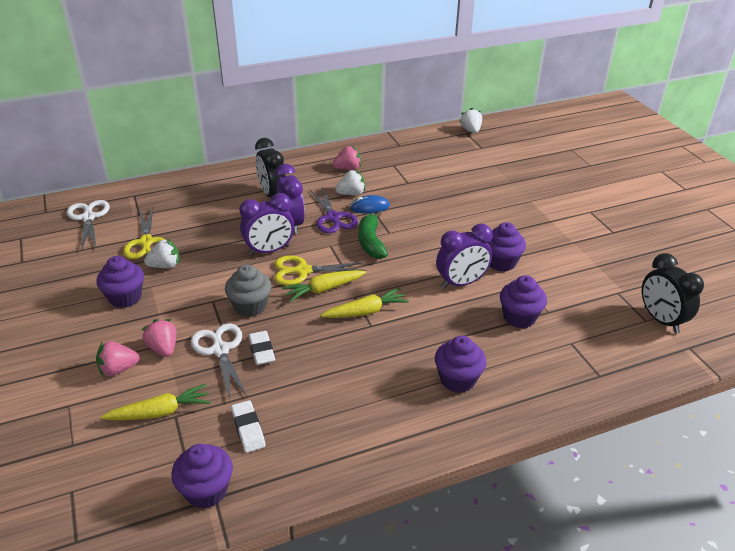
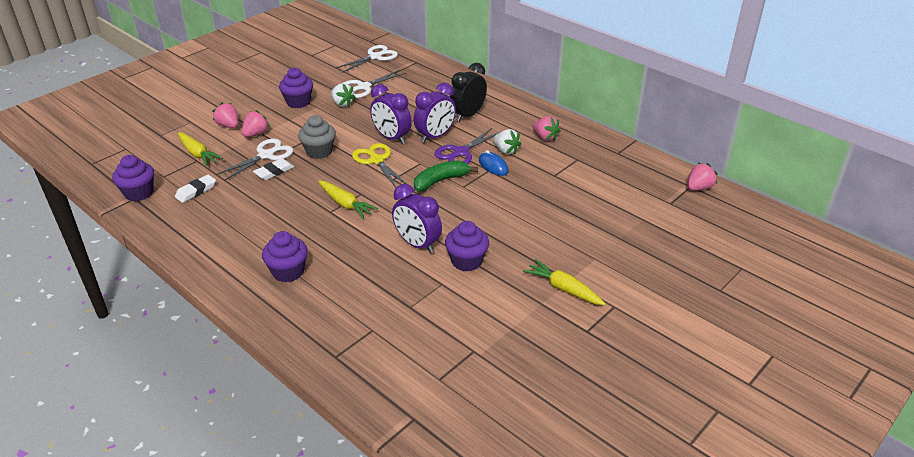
camera: 65 degrees right, 0 degrees up
(146, 242) = (363, 87): yellow scissors -> white scissors
(324, 289) = (360, 177): yellow carrot -> yellow carrot (563, 289)
(471, 130) = (698, 188): white strawberry -> pink strawberry
(519, 317) = (389, 290): purple cupcake -> none
(660, 320) = (446, 390): black clock -> none

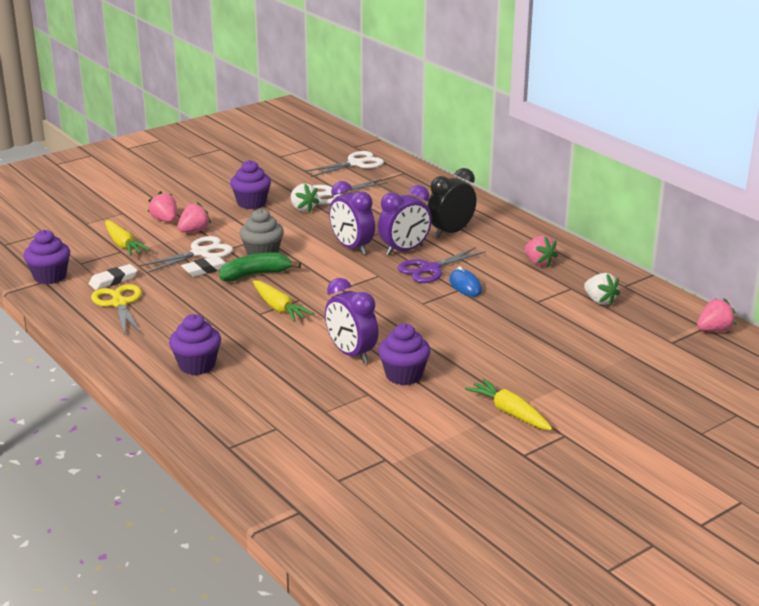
camera: 10 degrees right, 10 degrees down
(376, 160) = (327, 268): yellow scissors -> yellow scissors (119, 303)
(440, 181) = (397, 295): green banana -> green banana (255, 275)
(506, 151) = (485, 272): white strawberry -> white strawberry (599, 301)

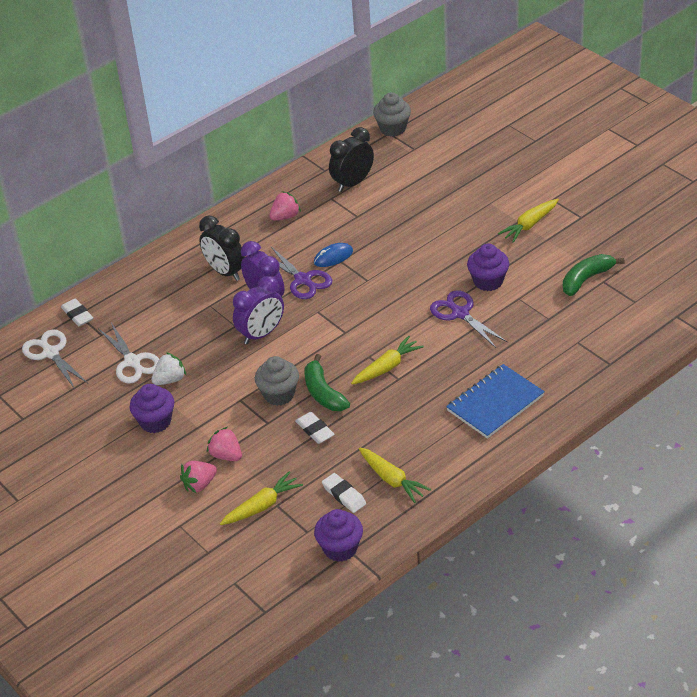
camera: 90 degrees left, 15 degrees up
(119, 303) = (392, 479): yellow scissors -> yellow carrot
(197, 365) = (495, 403): purple cupcake -> blue notebook
(200, 253) = (278, 441): white scissors -> none
(351, 354) = (460, 313): purple clock -> purple scissors
(392, 446) = (586, 279): none -> green banana
(403, 172) = (77, 315): none -> white eraser
(599, 301) = (353, 183): white strawberry -> black clock
(714, 330) = (393, 128): pink strawberry -> grey cupcake

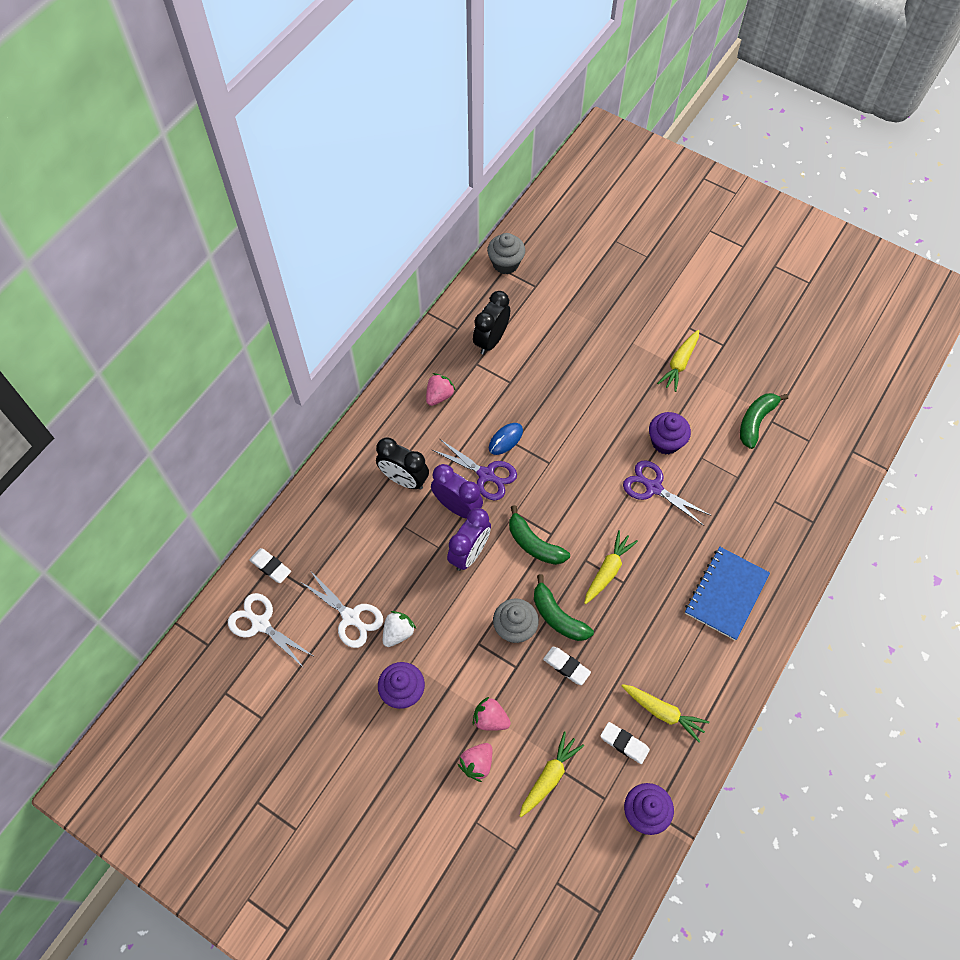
camera: 20 degrees left, 20 degrees up
(325, 337) = (534, 544): none -> green banana

